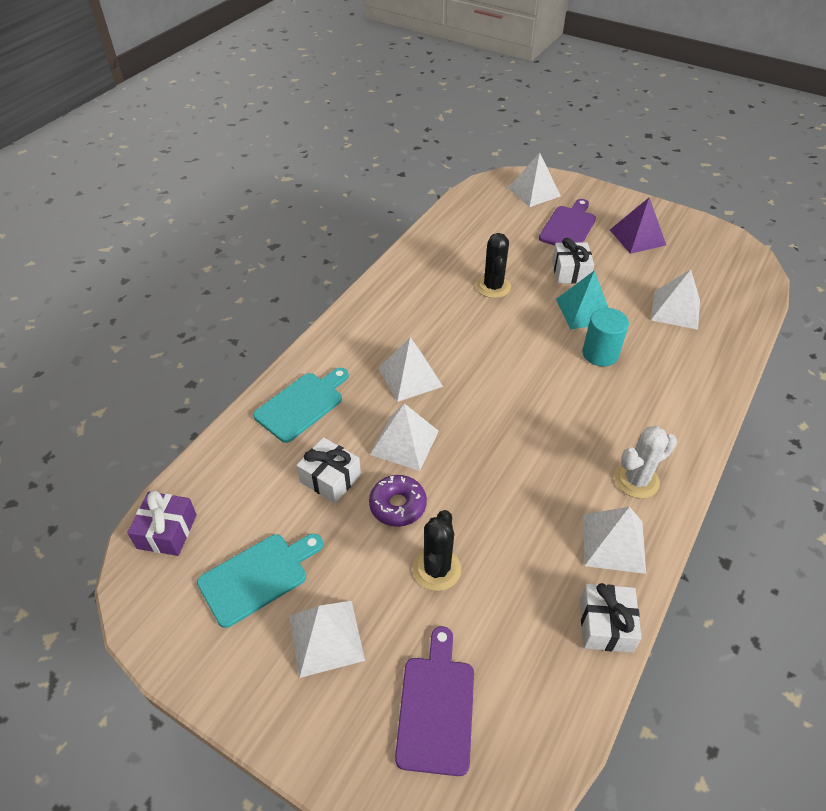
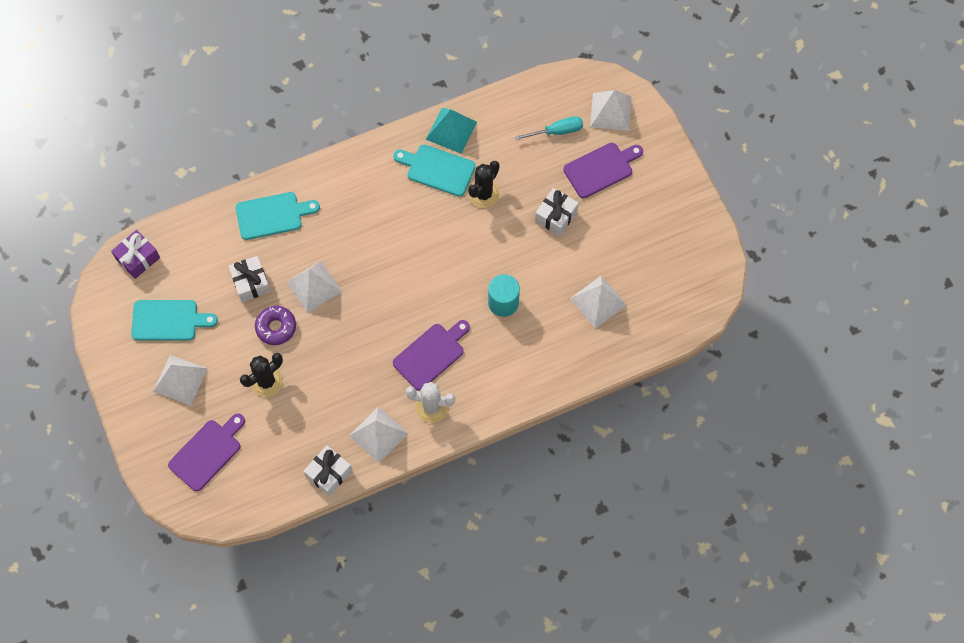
camera: 35 degrees right, 20 degrees up
(410, 377) = (357, 237): white pyramid -> none
(434, 290) = (437, 169): none -> turquoise cutting board
(507, 221) = (557, 131): none -> turquoise screwdriver
(584, 311) = (529, 259): turquoise pyramid -> turquoise pyramid (451, 130)
(584, 433) = (431, 354): none -> purple cutting board
(637, 237) = (645, 215): purple pyramid -> none

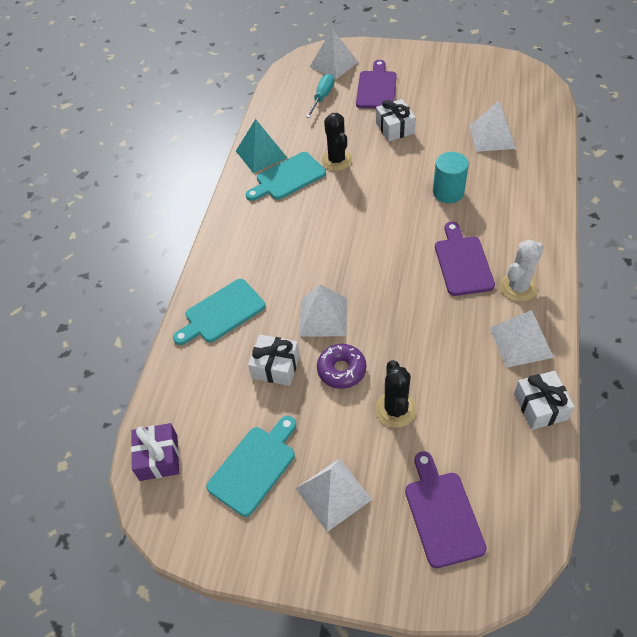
camera: 50 degrees left, 15 degrees down
(272, 215) = (222, 313): turquoise cutting board -> turquoise cutting board turned 150 degrees counterclockwise

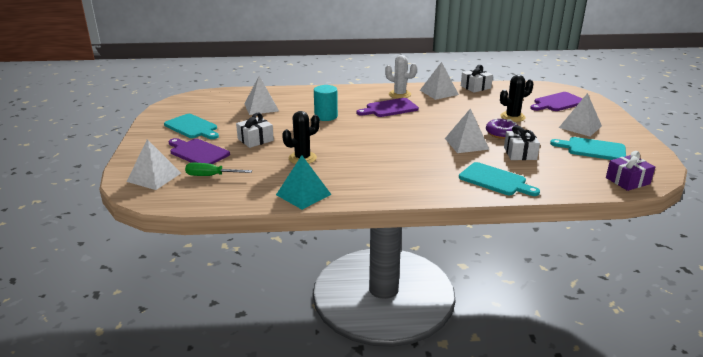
camera: 110 degrees left, 25 degrees down
(288, 178) = (332, 176): turquoise cutting board -> turquoise cutting board (192, 127)
(322, 97) = (211, 176): turquoise screwdriver -> green screwdriver
(376, 88) = (197, 152): purple cutting board -> purple cutting board turned 45 degrees clockwise

